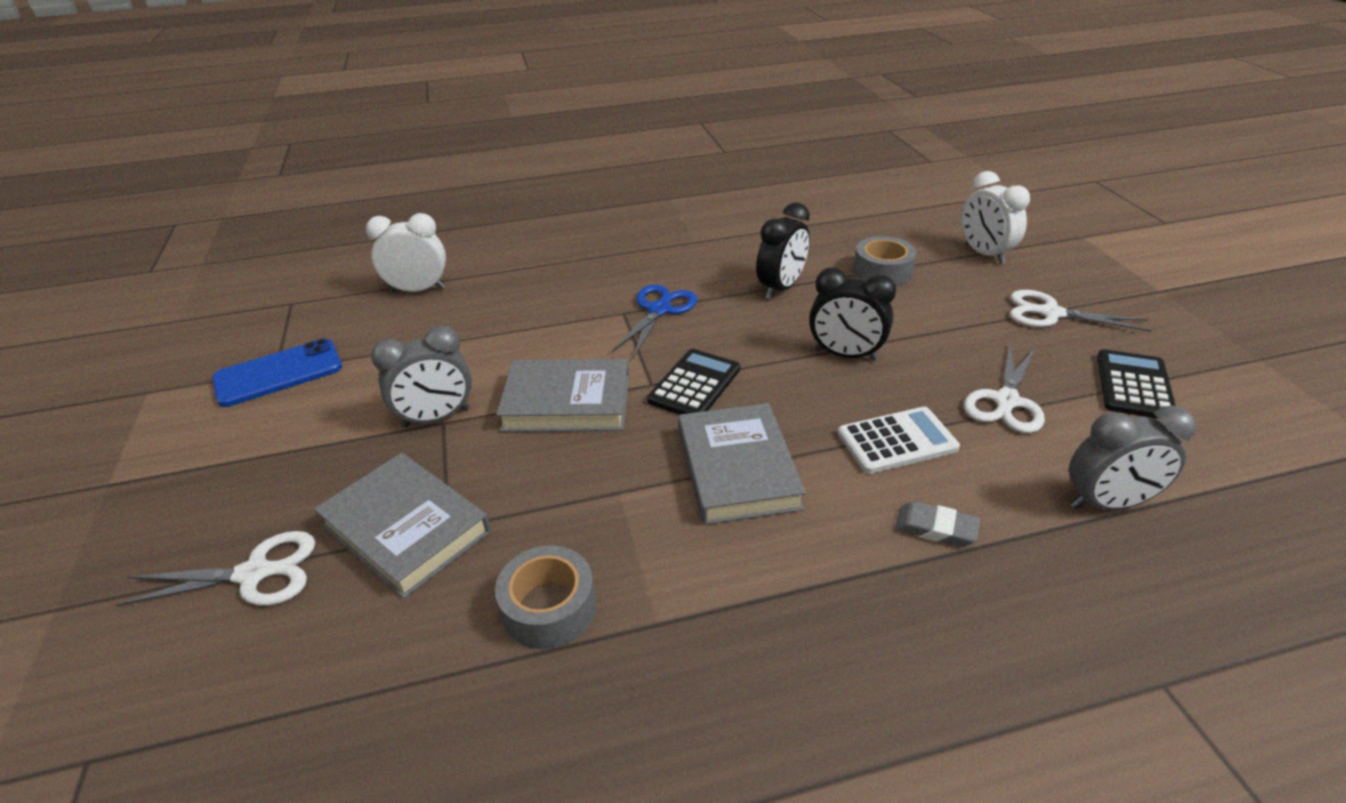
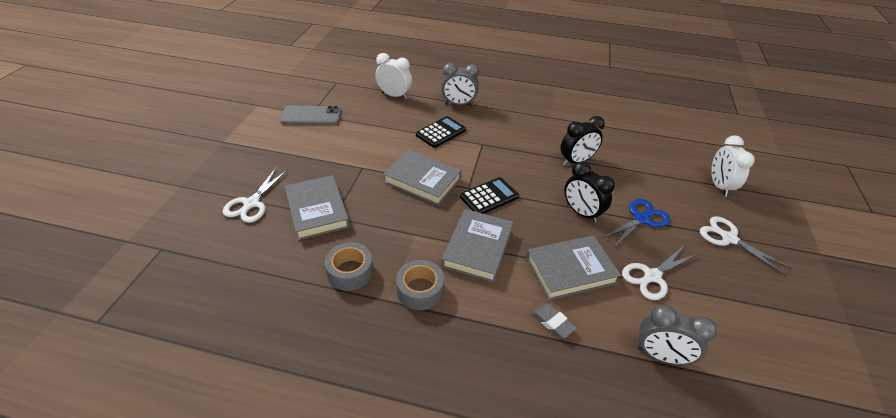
camera: 25 degrees right, 5 degrees up
(254, 574) = (251, 203): white scissors -> white scissors turned 90 degrees clockwise
(278, 373) = (311, 116): blue phone -> grey phone
(436, 418) = (361, 164): grey clock -> grey clock (458, 104)
(659, 310) = (501, 149): blue scissors -> blue scissors (641, 219)
(882, 271) = (644, 173): grey tape -> grey tape (420, 290)
(897, 441) = (570, 270): white calculator -> grey book
(1134, 385) = (742, 302): black calculator -> black calculator (441, 132)

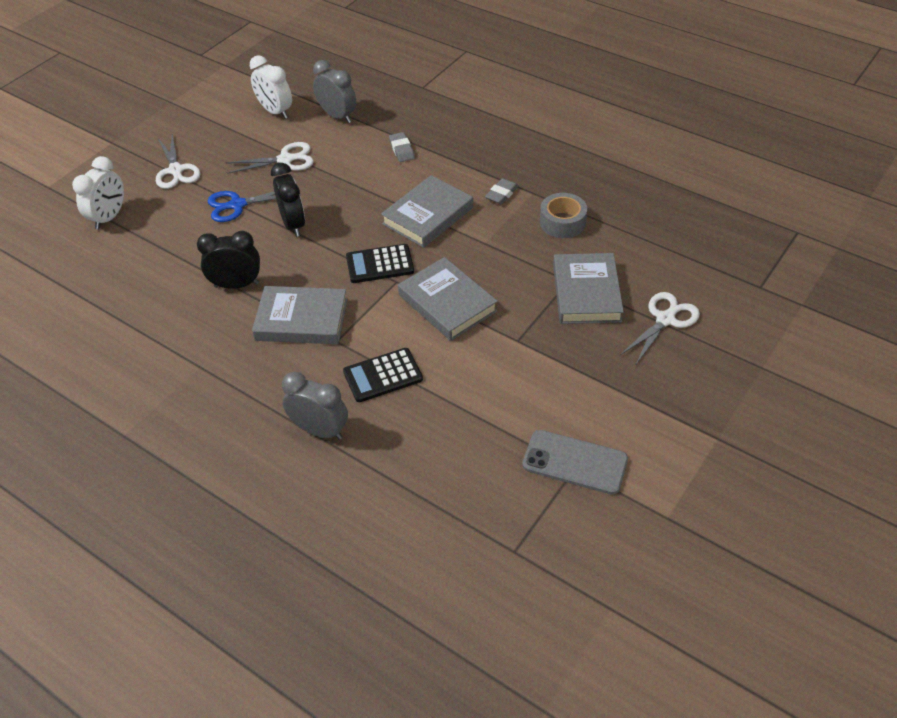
camera: 155 degrees left, 5 degrees up
(394, 95) = (418, 481): white clock -> white clock (275, 111)
(420, 290) = (501, 194): grey tape -> grey eraser
(570, 270) = (354, 179): grey book -> grey book (301, 320)

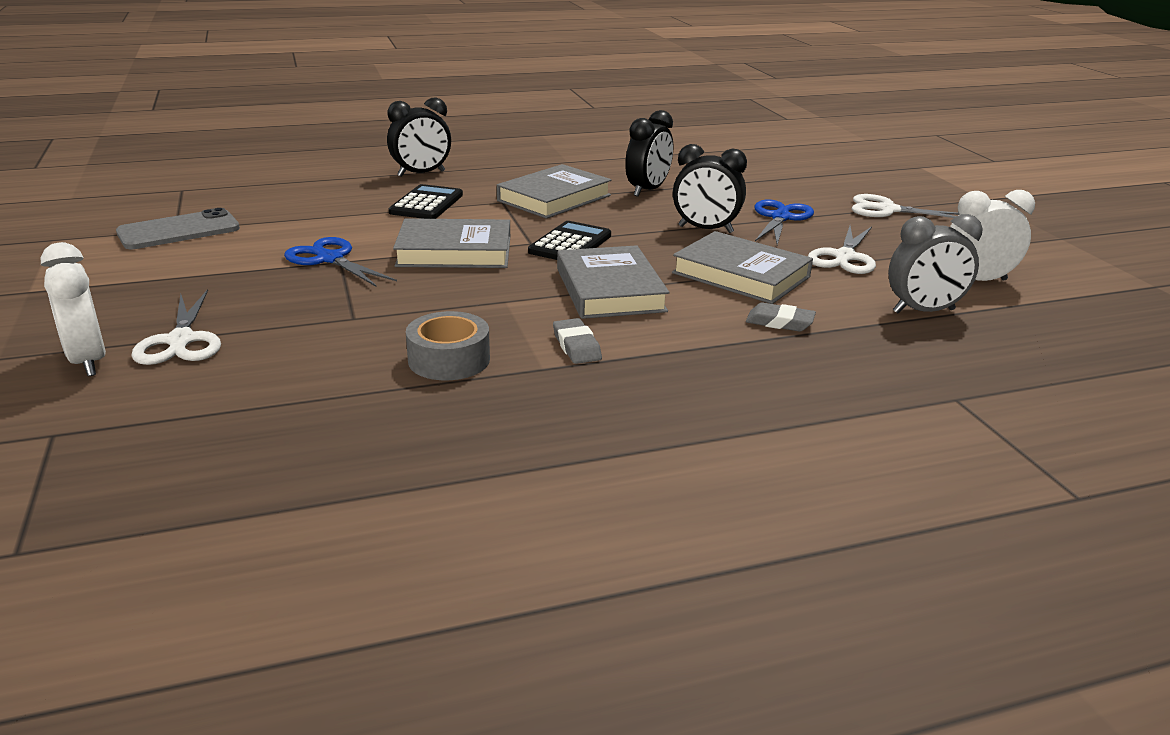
camera: 125 degrees right, 20 degrees down
(109, 217) = (832, 175): white clock -> white clock (88, 361)
(320, 430) = (421, 174): grey clock -> black clock
(521, 347) = (330, 259): none -> blue scissors
(586, 293) = (316, 318): grey book -> grey book (741, 275)

